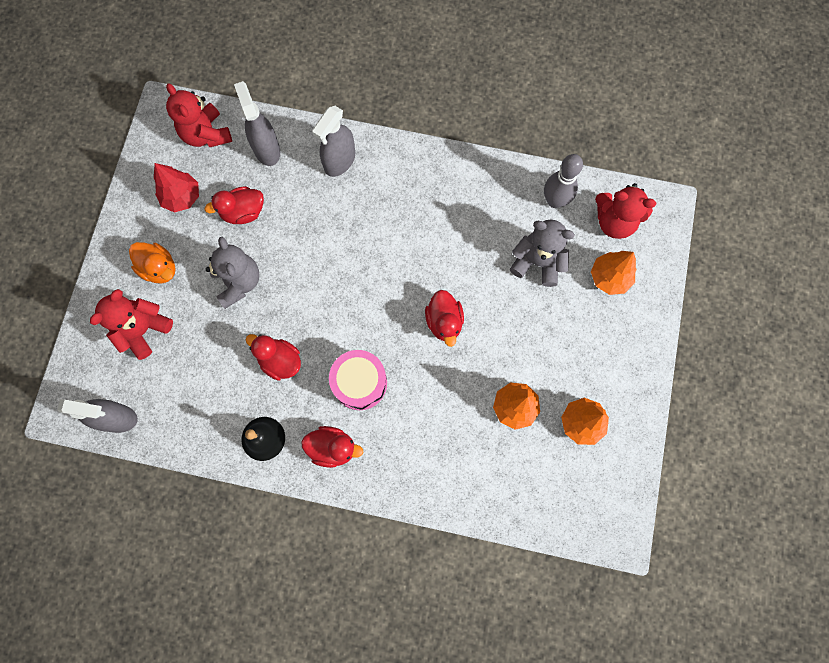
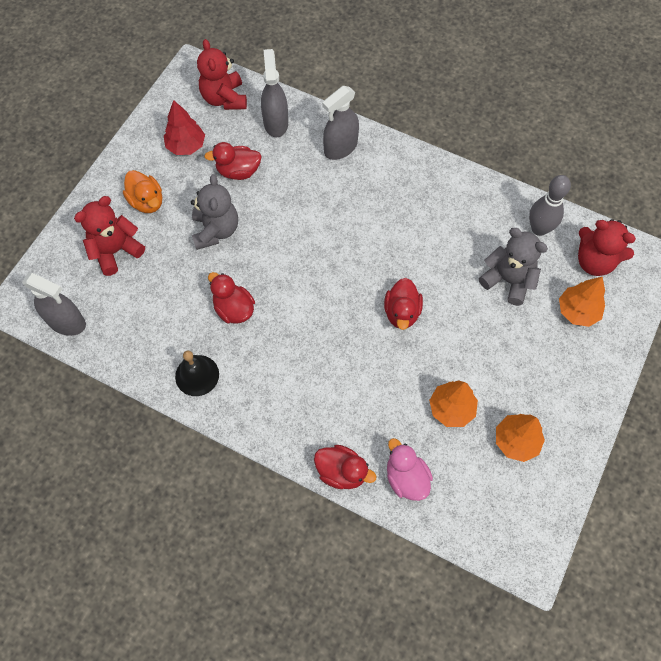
camera: 15 degrees right, 10 degrees down
(332, 448) = (261, 401): red duck -> red duck (342, 472)
(360, 383) = (304, 348): pink drum -> none
(489, 486) = (406, 478): none -> pink duck

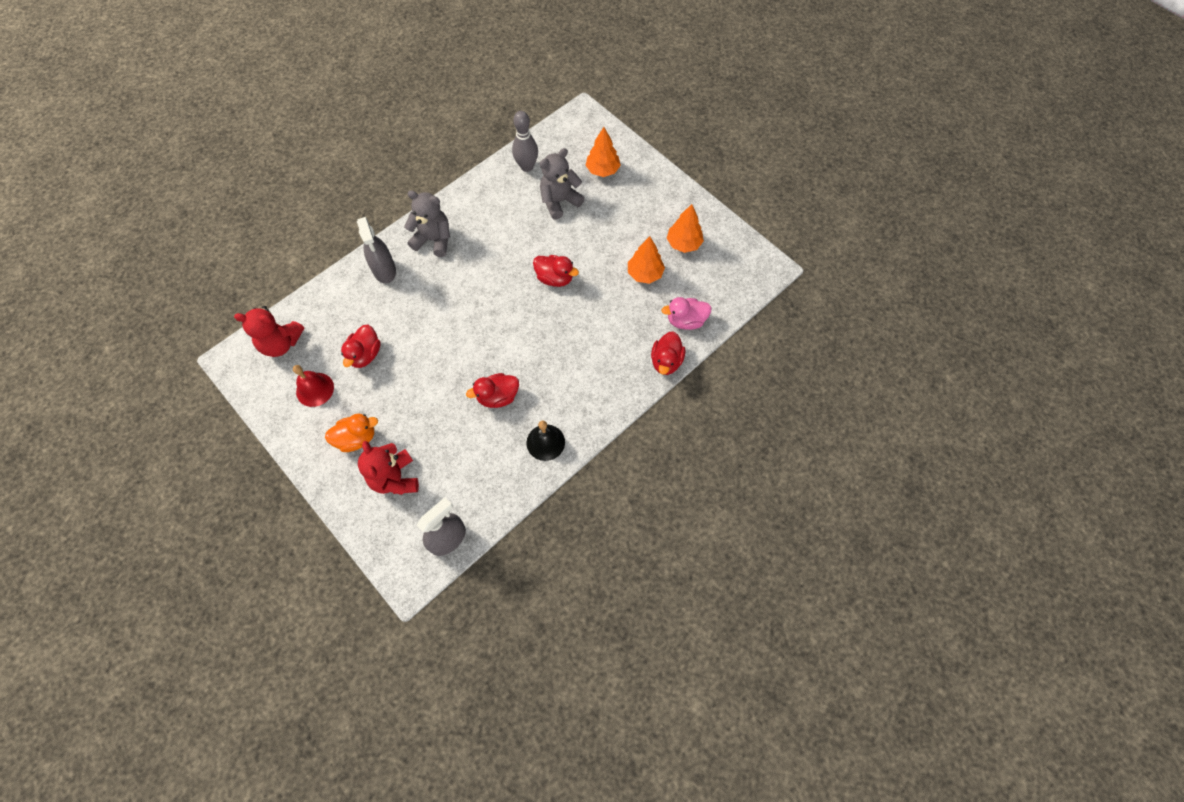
camera: 70 degrees left, 0 degrees up
(186, 146) = (315, 389): red tree -> red bell
(216, 230) = (415, 389): grey teddy bear -> grey teddy bear (433, 240)
(275, 123) = (331, 310): grey spray bottle -> none
(342, 472) = (666, 361): red duck -> red duck turned 150 degrees clockwise
(594, 261) = (569, 145): red teddy bear -> none

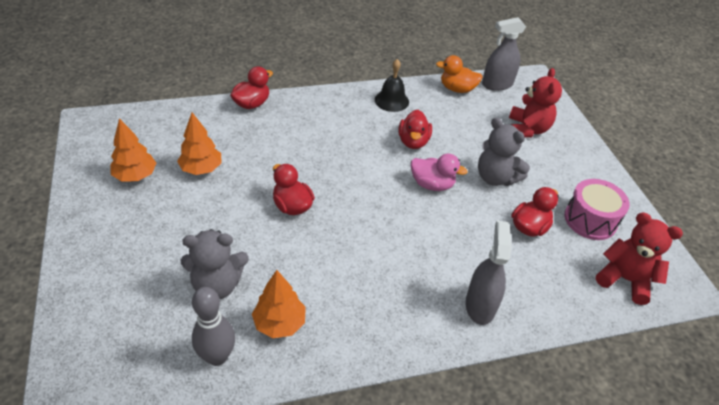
camera: 155 degrees left, 20 degrees down
(315, 389) = (590, 220): red bell -> pink drum
(356, 438) = (555, 166): orange duck -> orange duck (457, 89)
(433, 240) = (402, 314): grey teddy bear -> grey teddy bear (495, 177)
(498, 397) = (413, 142): red duck -> red duck turned 90 degrees clockwise
(602, 170) = (129, 298): orange tree -> orange tree (279, 323)
(686, 321) = (206, 120): pink duck -> pink duck (432, 184)

